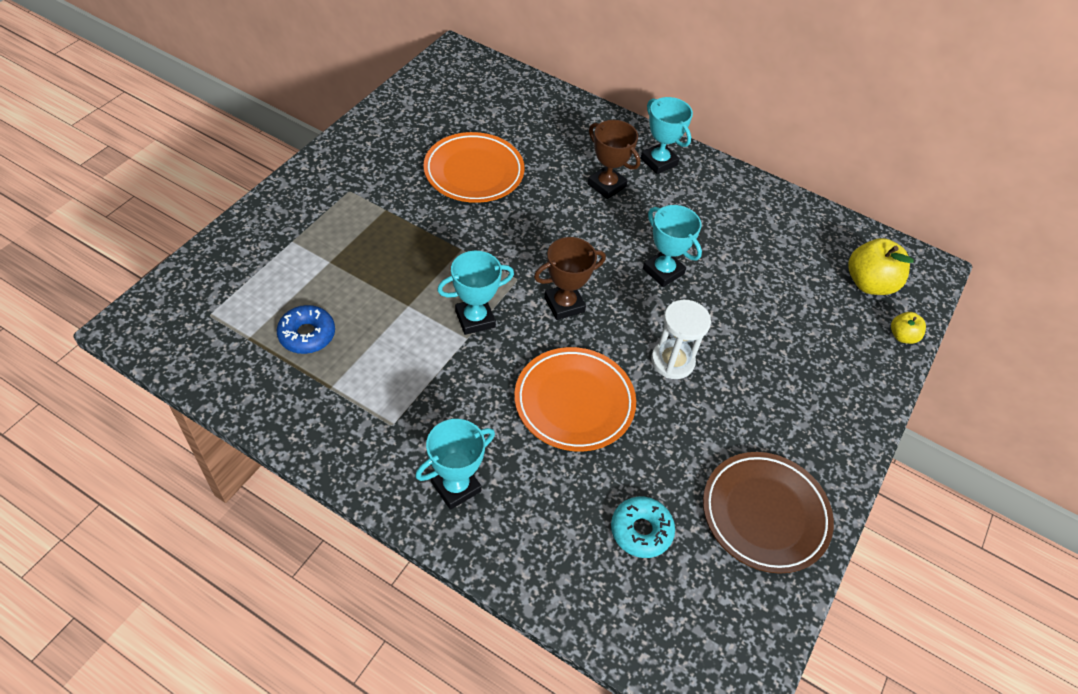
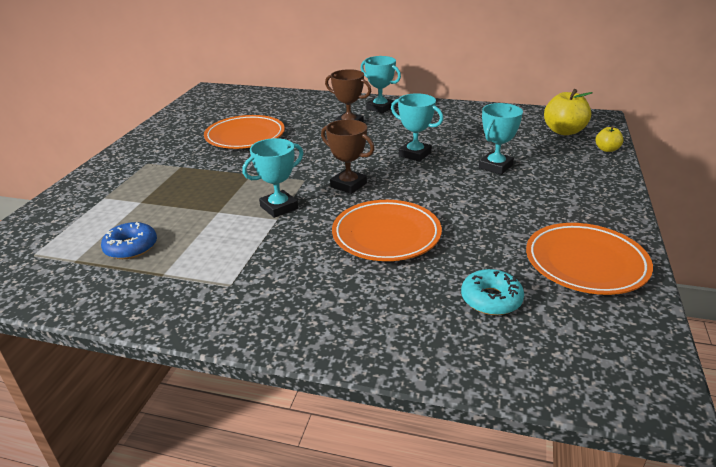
camera: 10 degrees left, 20 degrees down
(456, 486) = (307, 312): turquoise trophy -> turquoise trophy (495, 166)
(564, 304) = (348, 185): brown trophy -> brown trophy turned 75 degrees clockwise
(672, 361) = (451, 196): white hourglass -> none
(765, 514) = (585, 263): brown plate -> orange plate

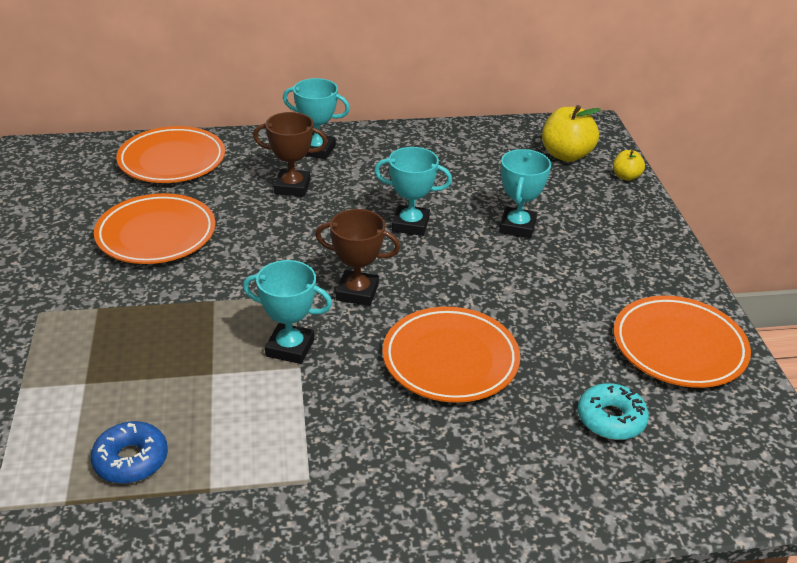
camera: 25 degrees left, 5 degrees up
(279, 207) = (290, 348): turquoise trophy -> turquoise trophy turned 75 degrees clockwise
(285, 103) = (172, 160): none -> orange plate

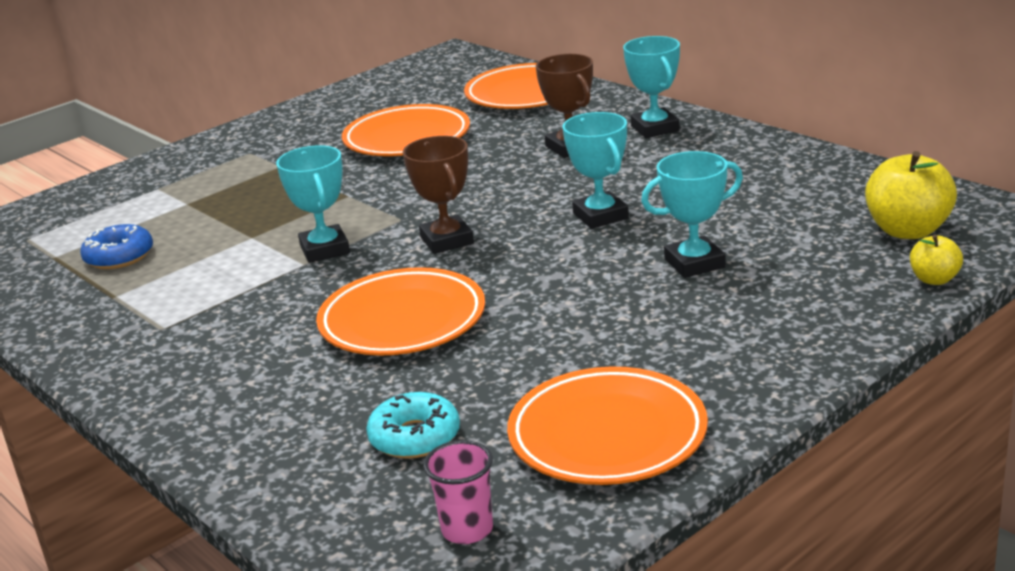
camera: 60 degrees right, 10 degrees down
(735, 443) = (467, 530): none -> pink cup

